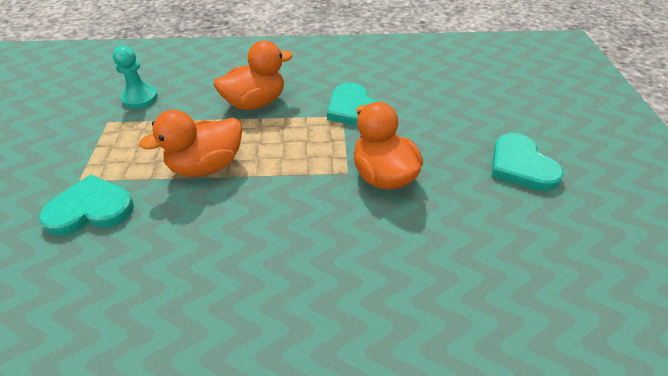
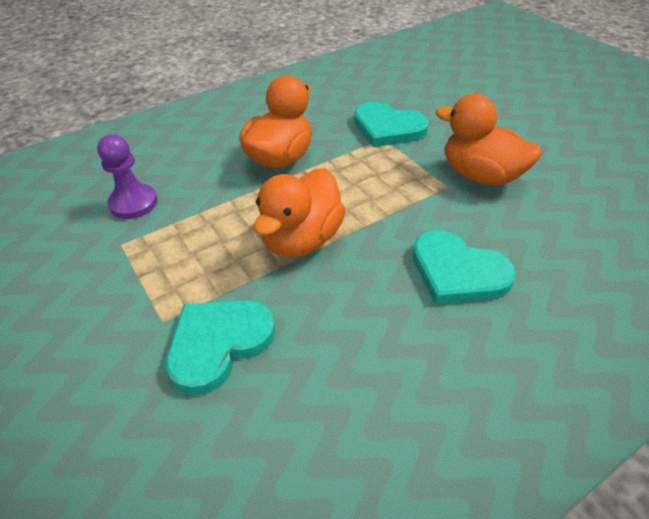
camera: 30 degrees left, 0 degrees up
(140, 98) = (133, 203): turquoise pawn -> purple pawn
(521, 165) = (575, 123): turquoise heart -> turquoise heart (457, 272)

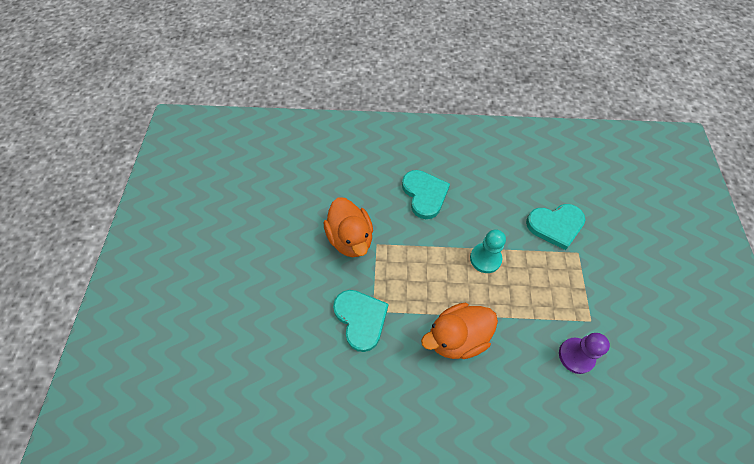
camera: 145 degrees left, 15 degrees up
(301, 239) = (485, 259): orange duck -> turquoise pawn

